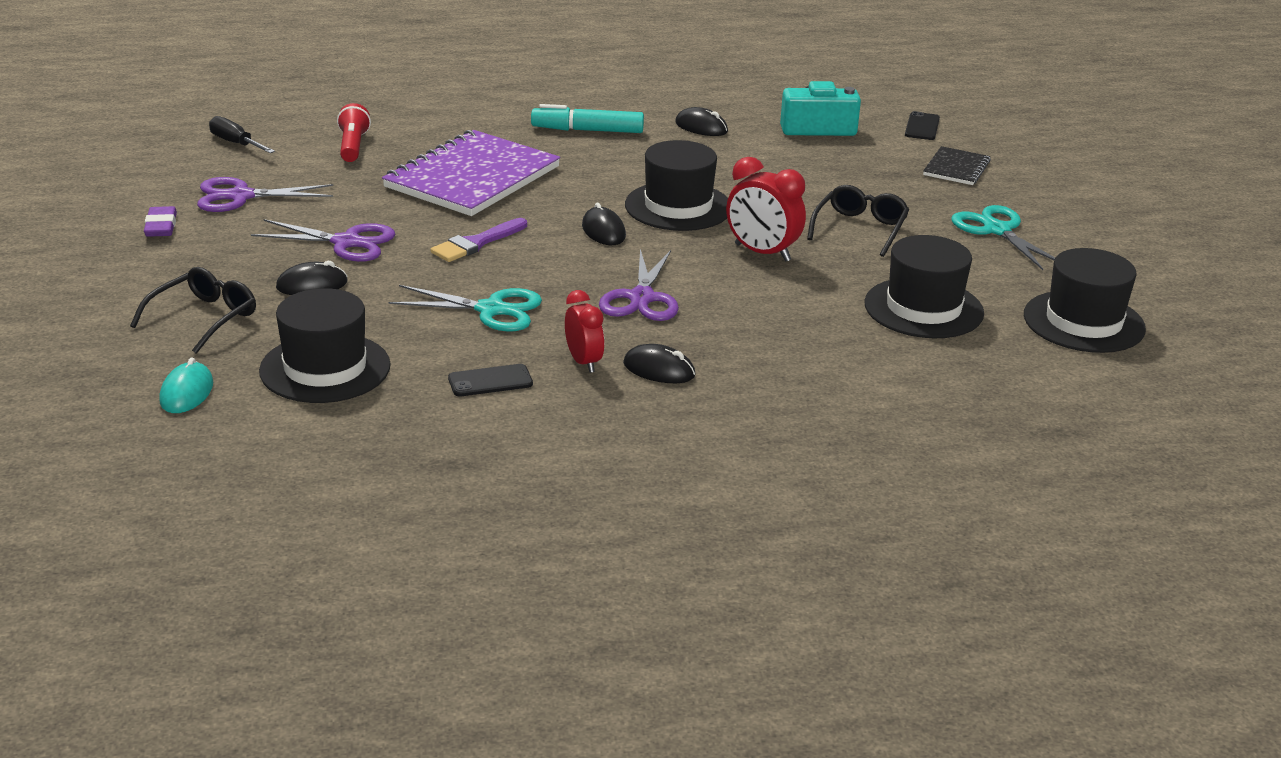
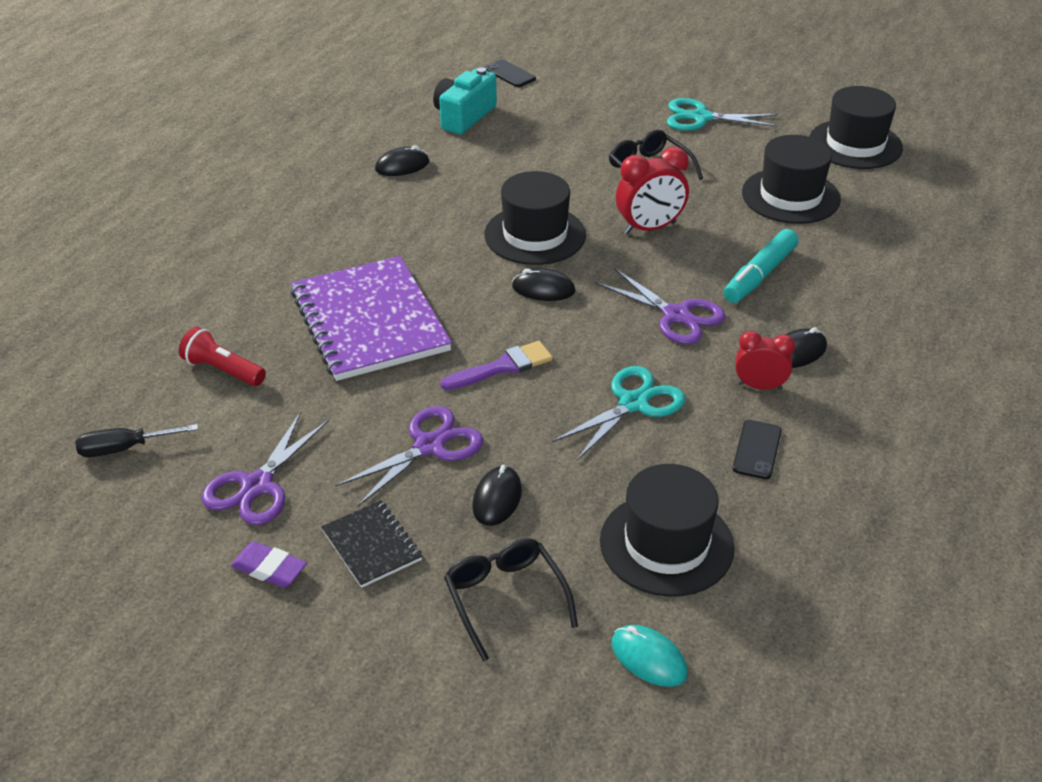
camera: 55 degrees left, 10 degrees up
(476, 243) = (503, 367): purple brush -> purple brush turned 105 degrees counterclockwise
(588, 130) = (344, 223): turquoise marker -> turquoise marker (760, 275)
(956, 168) = (591, 90): black notebook -> black notebook (371, 545)

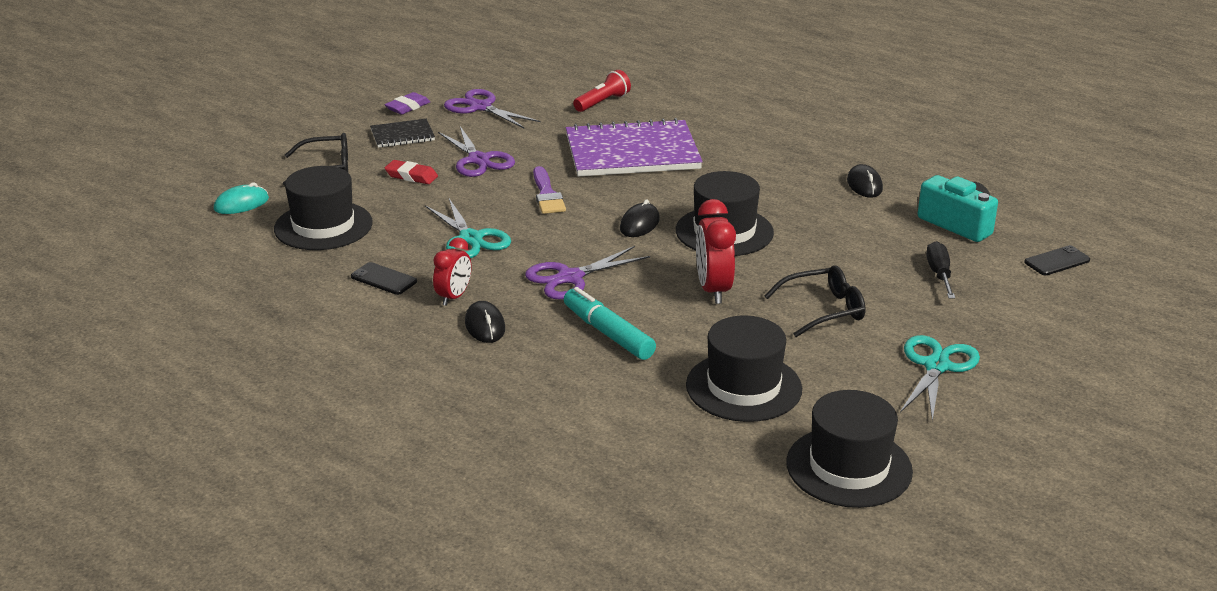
camera: 105 degrees right, 10 degrees down
(124, 448) = (541, 74): black screwdriver -> black screwdriver (939, 274)
(497, 498) = (411, 176): black mouse -> red eraser

